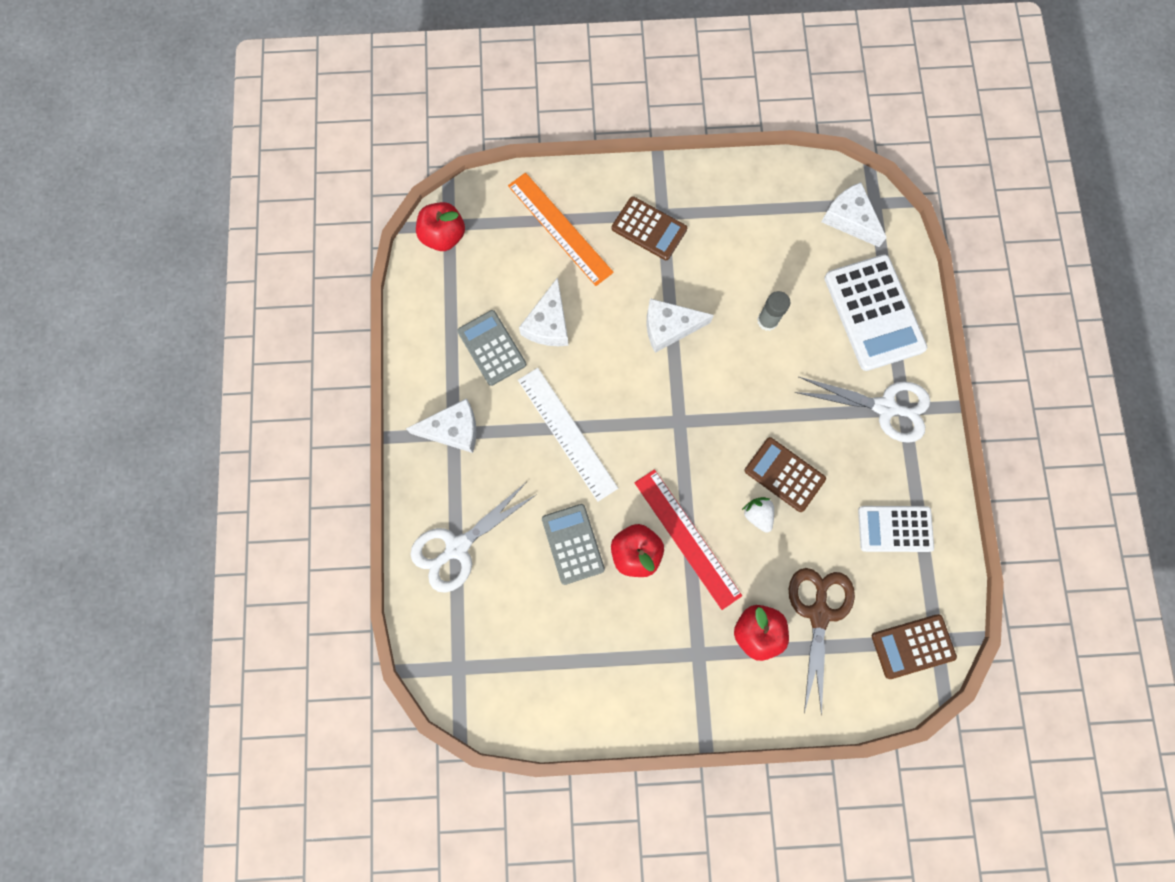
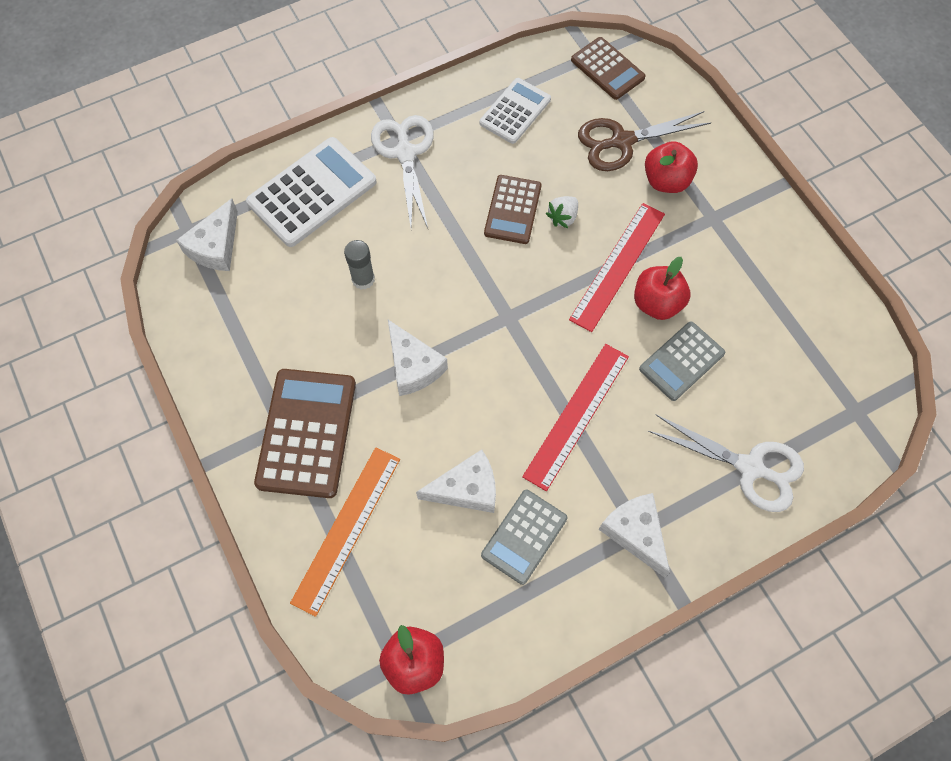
camera: 115 degrees left, 10 degrees down
(567, 433) = (577, 415): white ruler -> red ruler
(649, 229) = (306, 433): brown calculator -> brown calculator, size x1.60
(895, 529) = (515, 111): white calculator -> white calculator turned 120 degrees counterclockwise

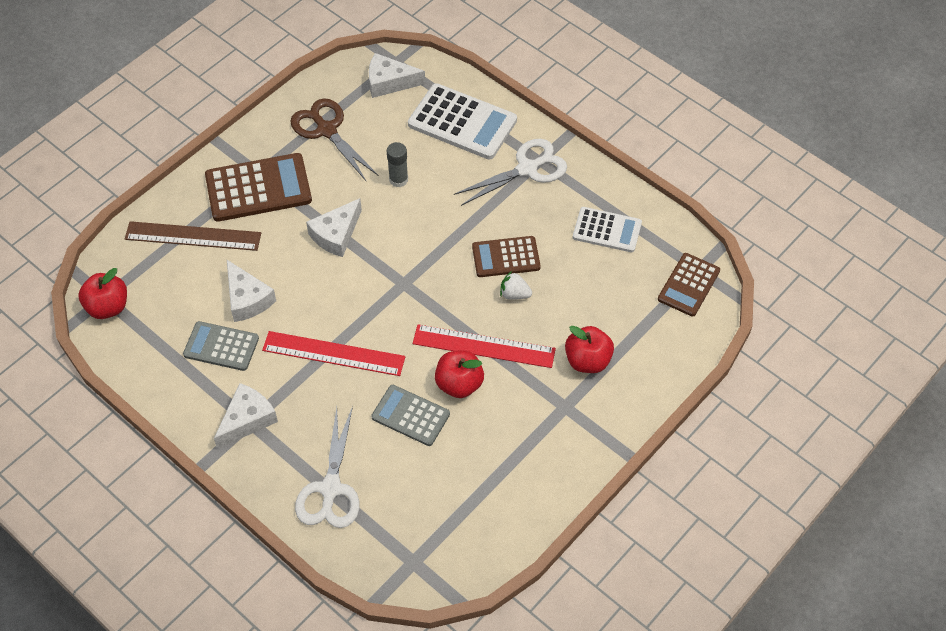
camera: 70 degrees right, 10 degrees down
(347, 529) = (193, 236): orange ruler -> brown ruler
(621, 141) = (613, 316): brown scissors -> brown scissors (326, 130)

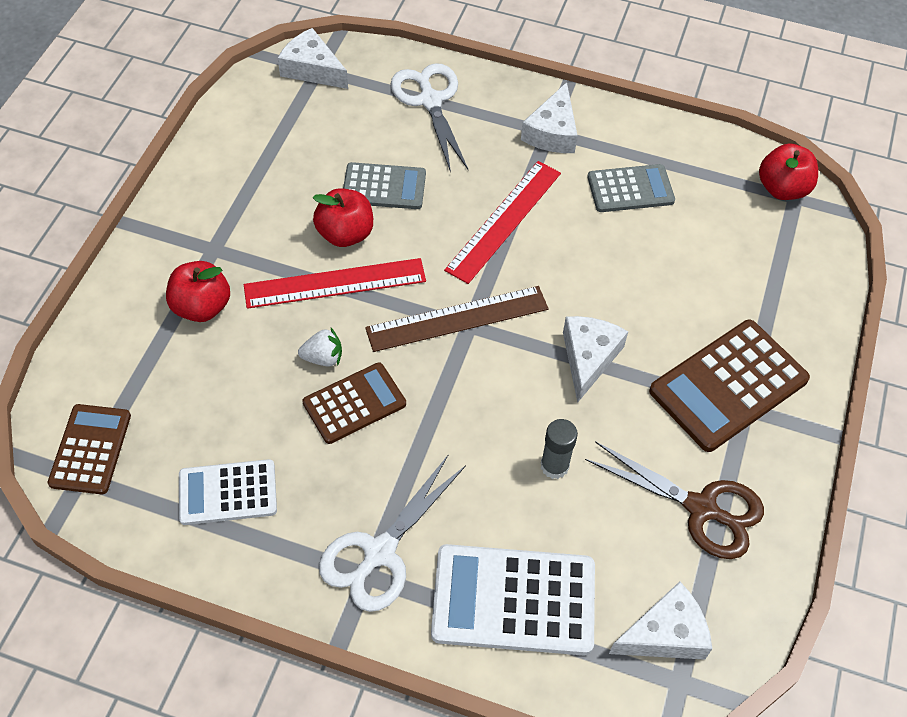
camera: 155 degrees right, 0 degrees up
(193, 236) = (757, 296): brown ruler -> brown ruler (457, 318)
(247, 299) = (639, 246): white cheese -> white cheese (312, 69)
(333, 354) = (504, 220): red ruler -> red ruler turned 45 degrees counterclockwise

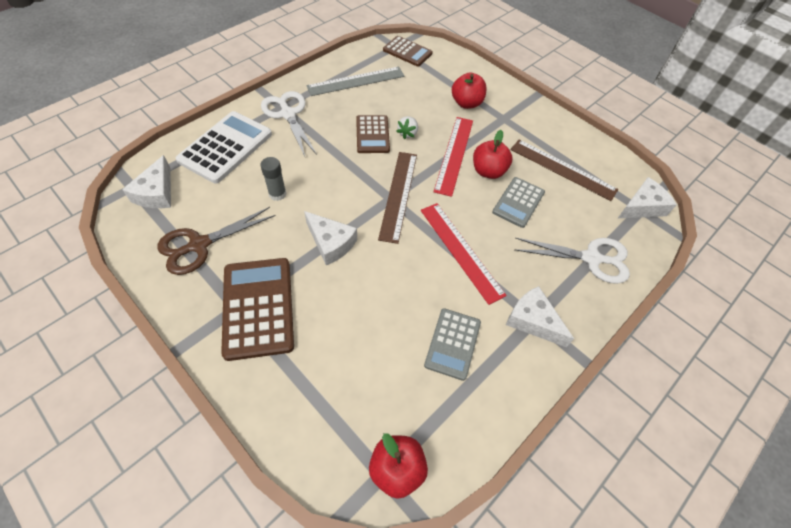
camera: 115 degrees right, 0 degrees up
(228, 492) = (356, 81): white calculator -> grey ruler
(289, 156) = (562, 169): none -> brown ruler

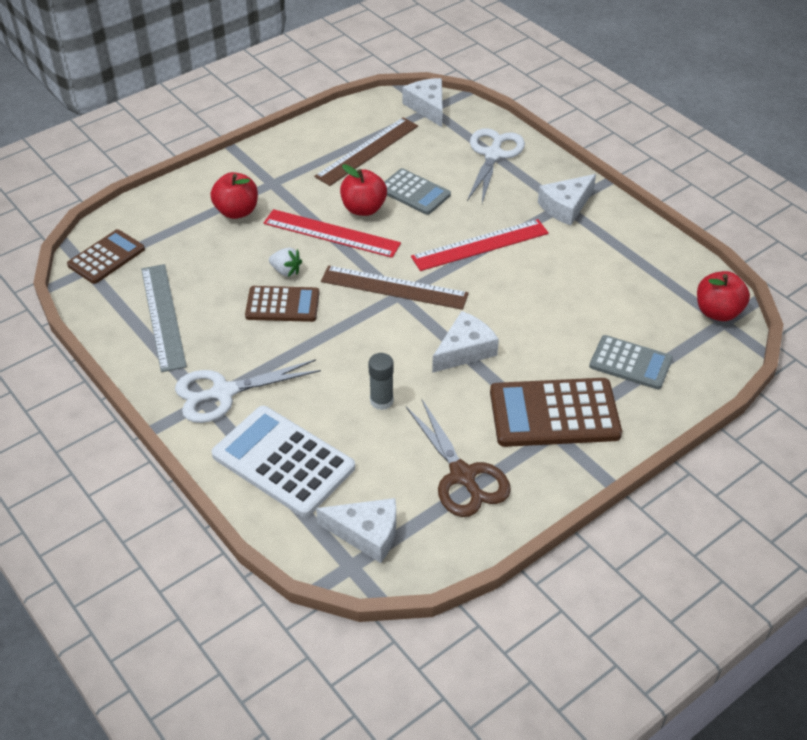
camera: 80 degrees left, 10 degrees down
(452, 343) = (593, 264): grey calculator -> grey calculator (630, 363)

